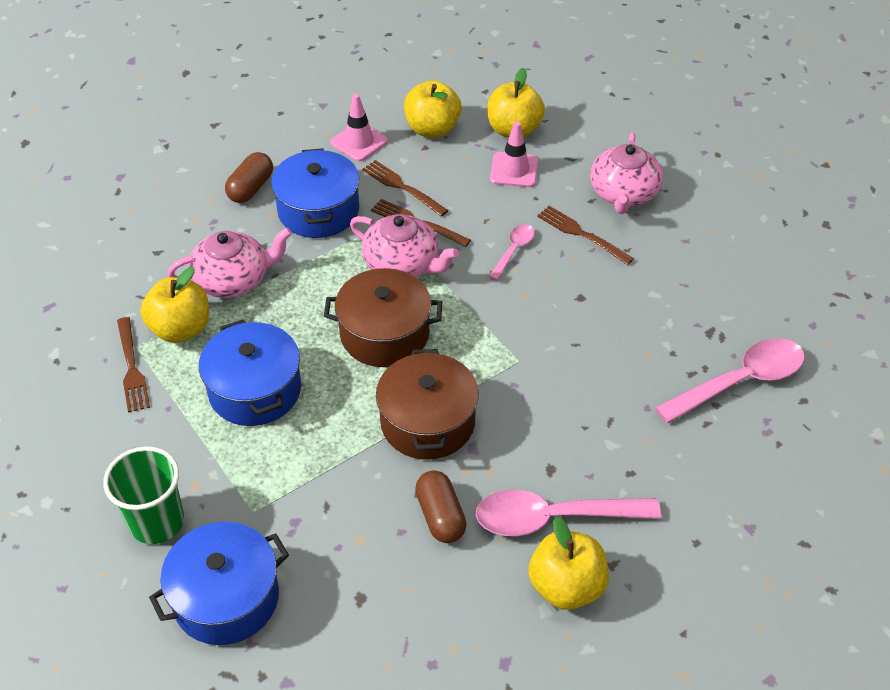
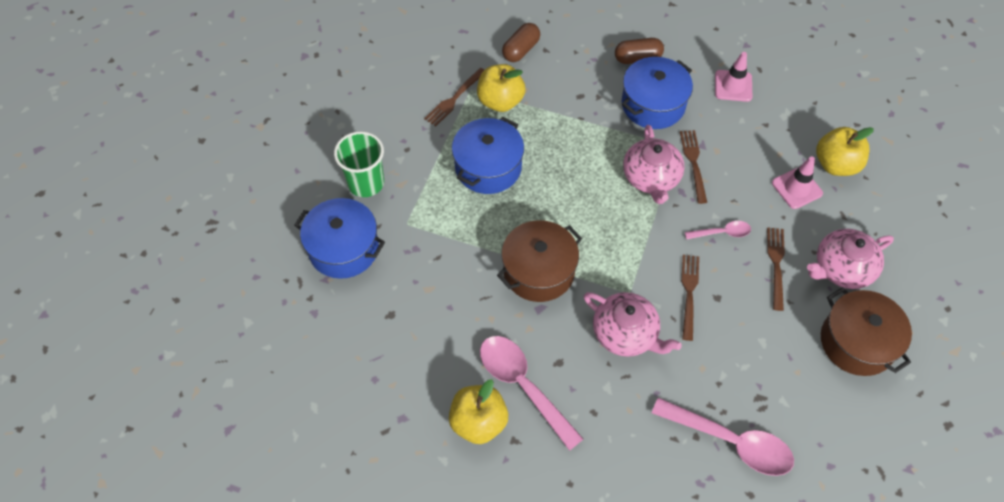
camera: 55 degrees right, 10 degrees up
(233, 279) = (558, 100): pink teapot -> pink teapot (625, 333)
(384, 334) = (586, 205): brown pot -> brown pot (857, 342)
(402, 187) = (716, 135): brown fork -> brown fork (689, 293)
(432, 129) = (787, 117): yellow apple -> none
(440, 516) = (476, 321): brown capsule -> brown capsule (521, 50)

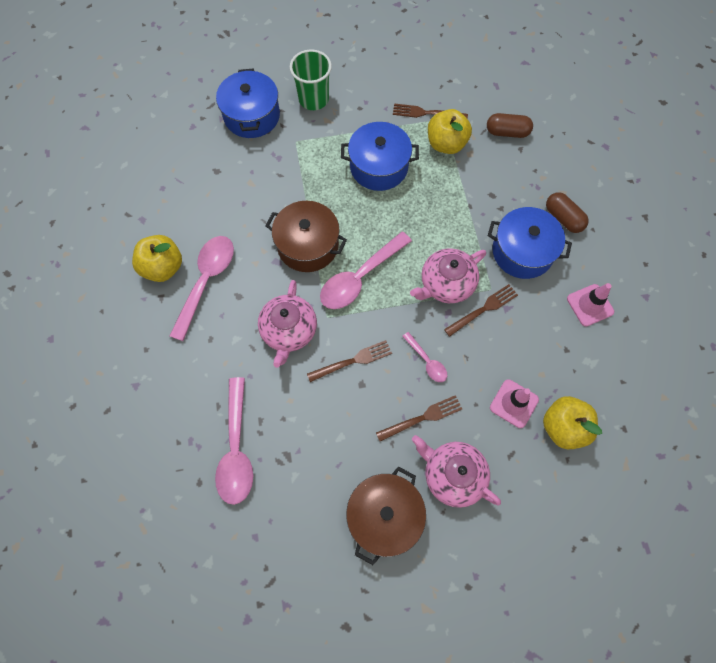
camera: 60 degrees right, 10 degrees up
(603, 244) = (360, 277): none -> pink spoon

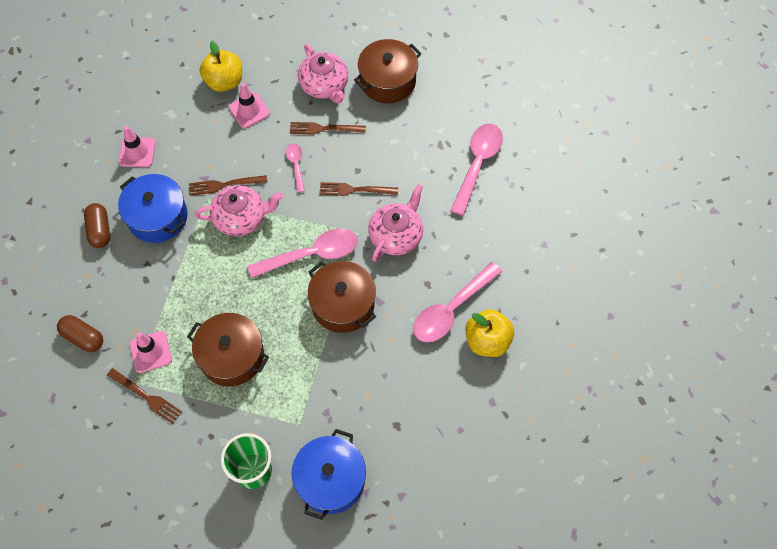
camera: 155 degrees left, 5 degrees down
(379, 166) = (232, 356): blue pot -> brown pot
(446, 144) = (151, 352): yellow apple -> pink traffic cone

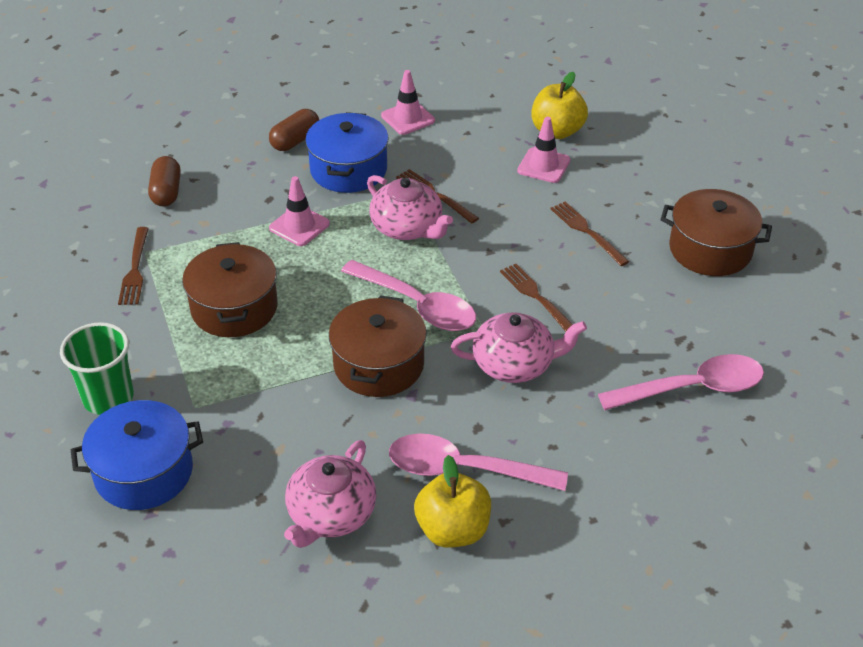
camera: 55 degrees right, 20 degrees down
(151, 352) = (189, 245): pink traffic cone -> pink traffic cone (299, 226)
(296, 165) = (516, 234): pink spoon -> none
(324, 85) = (642, 203): pink teapot -> pink teapot (331, 514)

